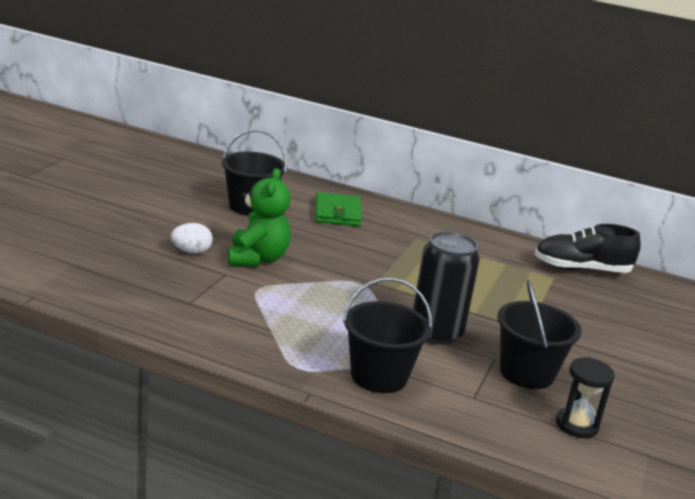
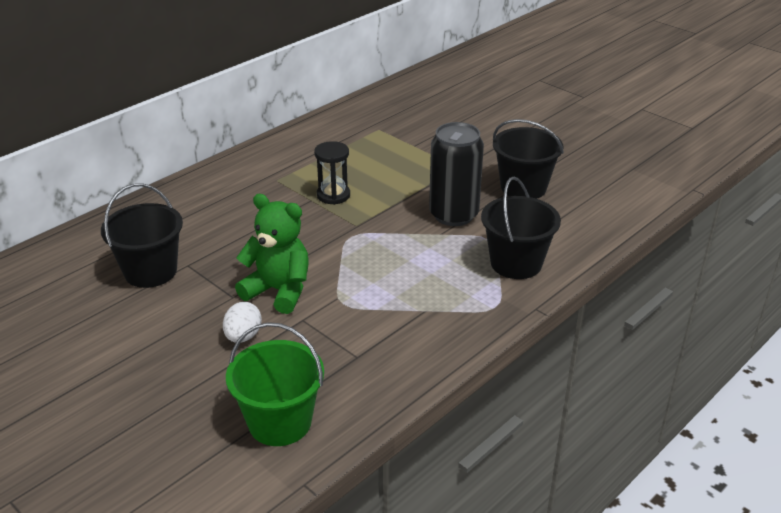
camera: 65 degrees left, 10 degrees up
(97, 279) = (280, 422): none -> green bucket
(337, 213) = (198, 214): green wallet -> none
(577, 425) = (595, 186): black hourglass -> black hourglass (333, 195)
(581, 269) = (369, 112): black shoe -> none

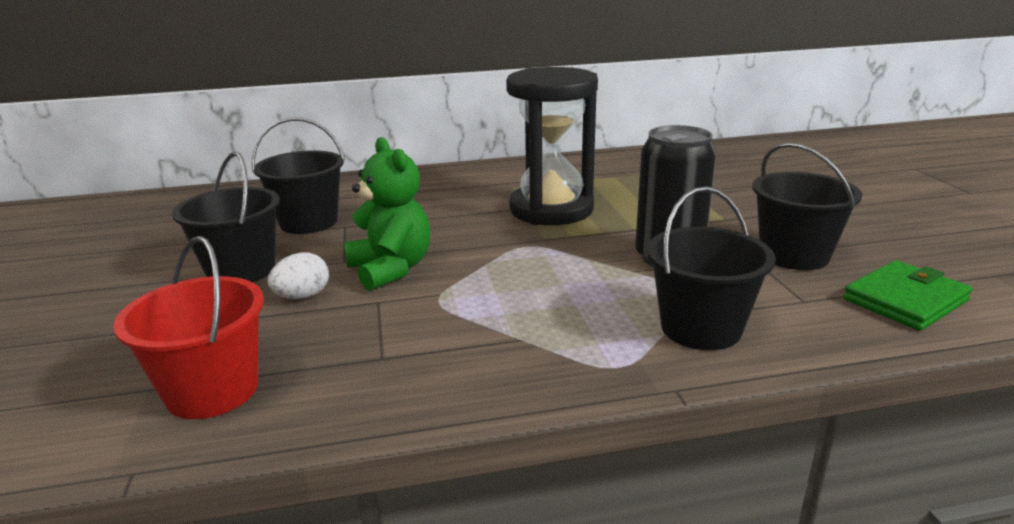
camera: 35 degrees right, 10 degrees down
(161, 334) = (241, 270): none -> black bucket
(280, 422) = (212, 391): green bucket -> red bucket
(333, 195) = (551, 209): black hourglass -> black hourglass, size x2.09
(601, 203) = (905, 300): none -> green wallet

